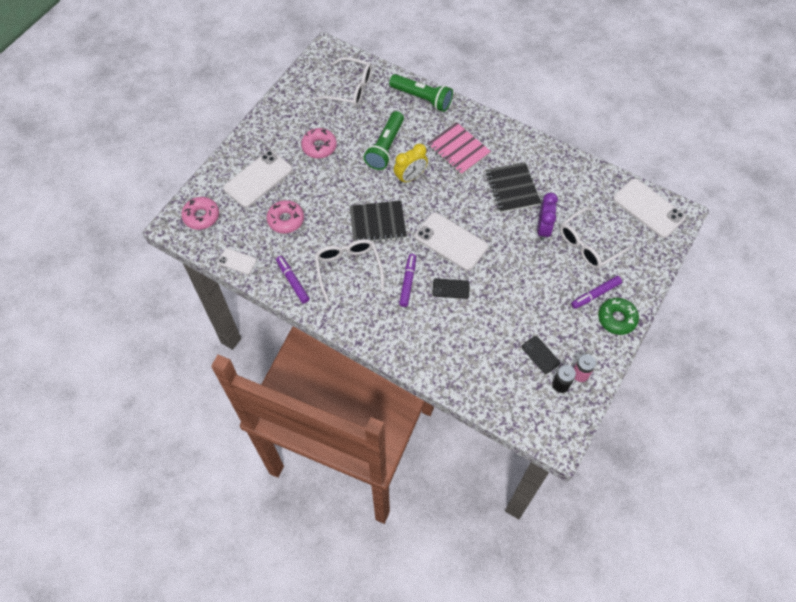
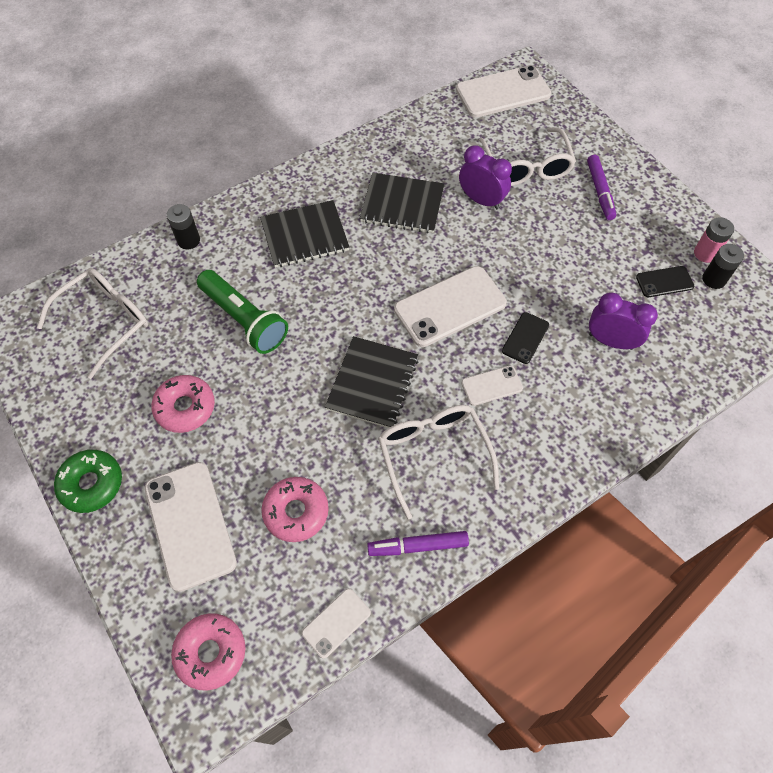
camera: 65 degrees left, 0 degrees up
(348, 269) = (434, 455): white glasses -> white glasses turned 60 degrees clockwise
(407, 282) = (491, 386): purple marker -> white phone
(410, 177) = (316, 310): yellow clock -> none
(422, 98) = (188, 240): green flashlight -> black battery
(458, 150) = (305, 236): pink notebook -> black notebook
(474, 336) = (610, 341): none -> purple clock
(617, 319) = (641, 186): green donut -> green donut (91, 484)

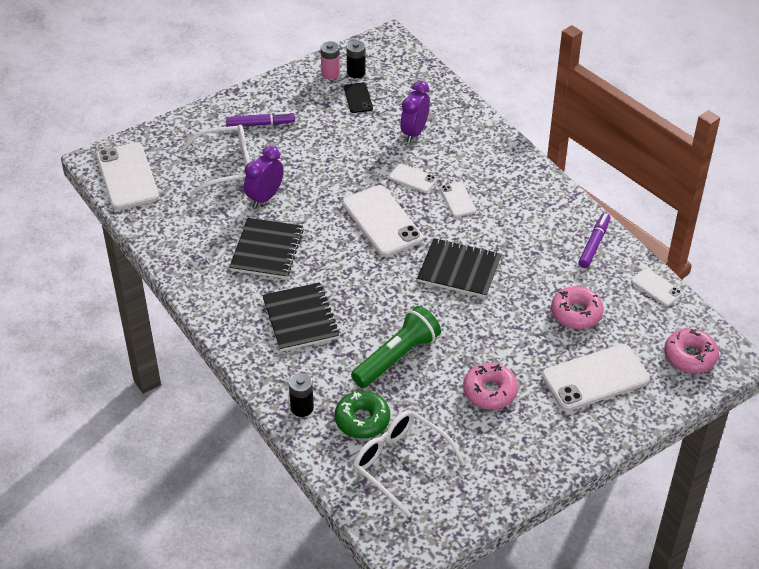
camera: 90 degrees left, 15 degrees down
(91, 484) = (568, 449): green donut -> green donut (362, 420)
(418, 546) = (594, 244): purple marker -> purple marker turned 150 degrees counterclockwise
(434, 455) = (521, 234): white glasses -> none
(525, 338) = (412, 178): black phone -> white phone

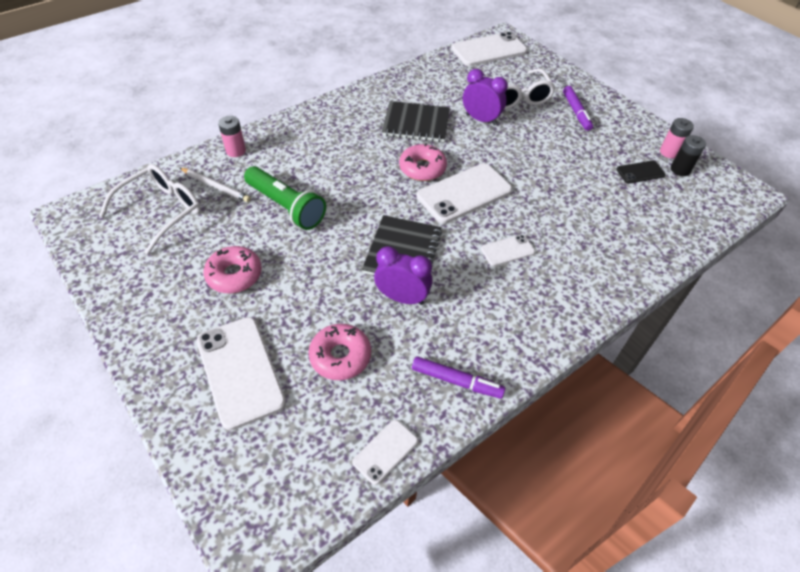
camera: 85 degrees right, 5 degrees up
(300, 319) = (335, 146): black notebook -> none
(302, 408) = (236, 151): black battery -> pink battery
(362, 420) = (216, 186): green donut -> white pencil
(412, 178) = (531, 214): white phone -> none
(414, 132) = (604, 215): purple clock -> purple clock (402, 298)
(690, 356) = (262, 485): pink donut -> pink donut (422, 168)

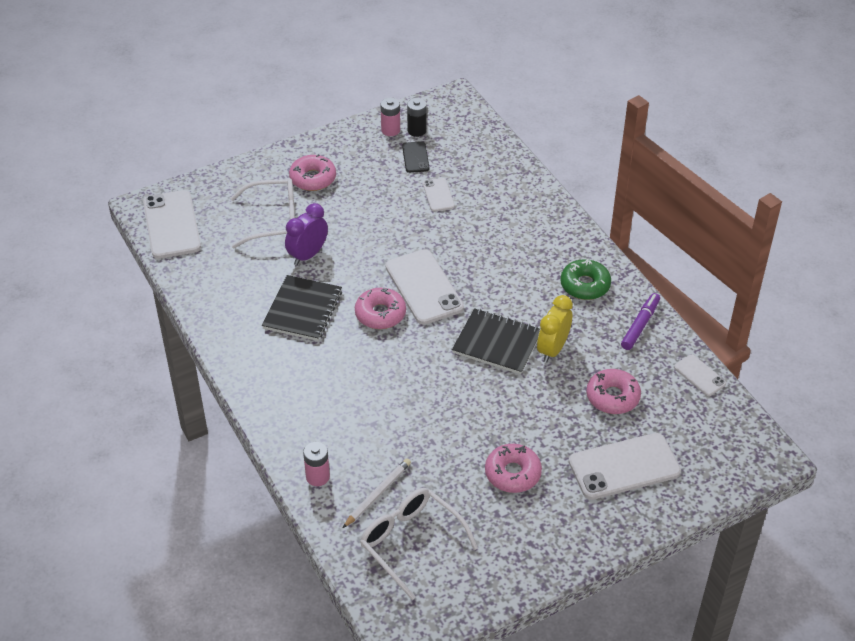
camera: 80 degrees left, 5 degrees down
(286, 207) = (421, 431): green flashlight -> none
(402, 298) = (552, 349): purple clock -> yellow clock
(506, 322) = (585, 285): none -> green donut
(507, 250) = (504, 269): white phone -> white phone (438, 195)
(576, 112) = (313, 178): purple marker -> pink donut

